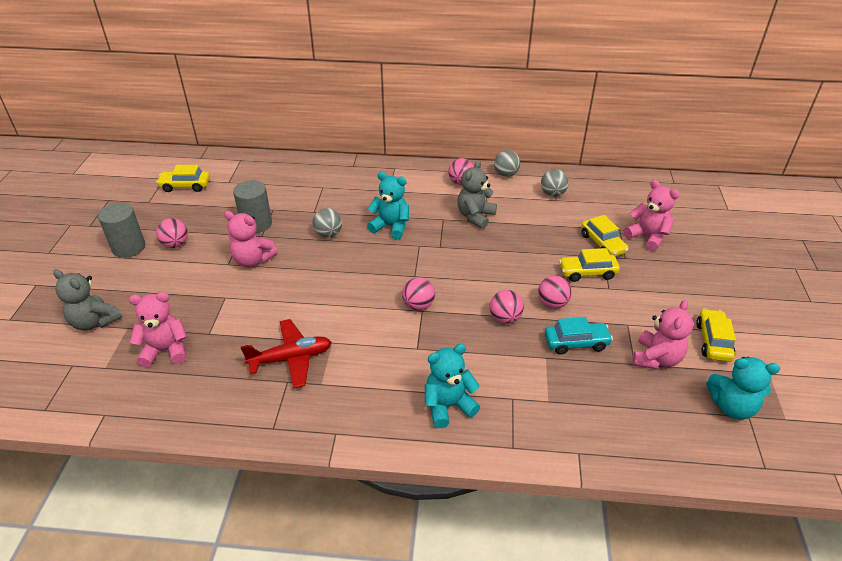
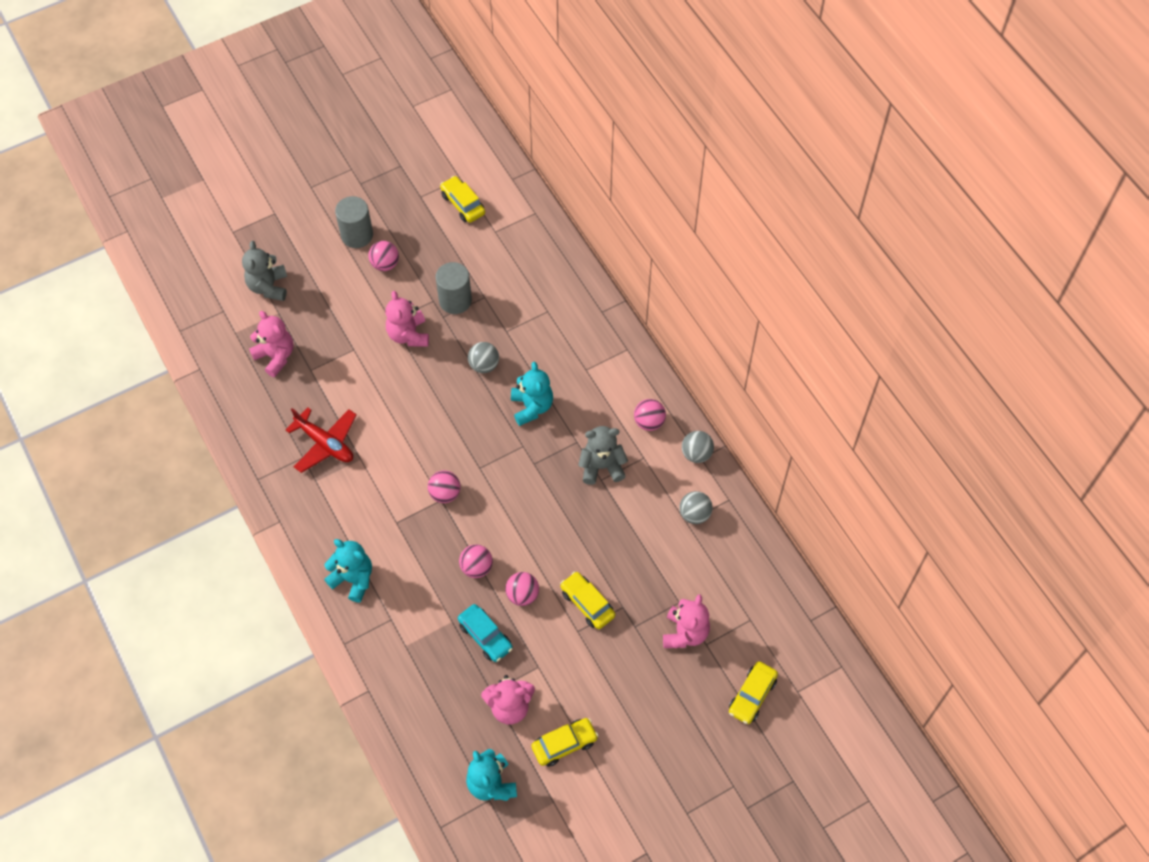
camera: 55 degrees right, 20 degrees up
(602, 243) = (643, 597): yellow car -> yellow car (752, 696)

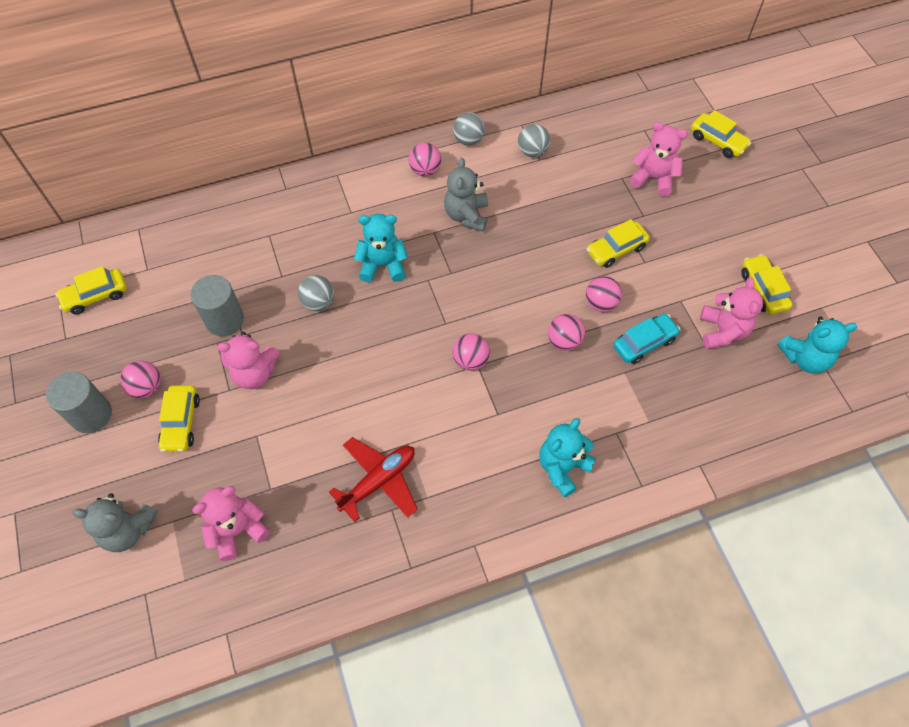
camera: 80 degrees left, 0 degrees up
(358, 296) = (181, 422): none -> yellow car

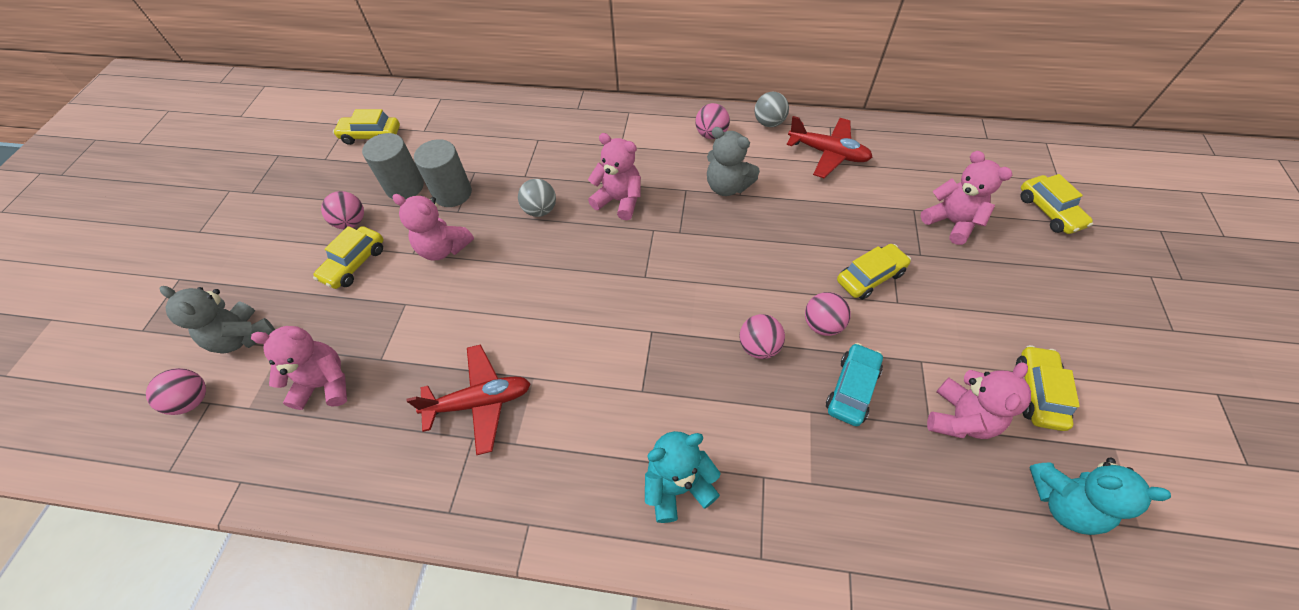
camera: 30 degrees right, 5 degrees down
(91, 414) = (295, 226): grey cylinder -> grey cylinder (405, 187)
(383, 265) = (619, 201): turquoise teddy bear -> pink teddy bear
(466, 215) = (727, 186): grey teddy bear -> grey teddy bear turned 90 degrees counterclockwise
(470, 360) = (647, 323): pink ball -> pink ball (193, 400)
(532, 152) = (828, 153): grey ball -> red plane
(616, 249) = (870, 277): yellow car -> yellow car turned 150 degrees clockwise
(644, 343) = (851, 389): turquoise car -> turquoise car turned 60 degrees counterclockwise

